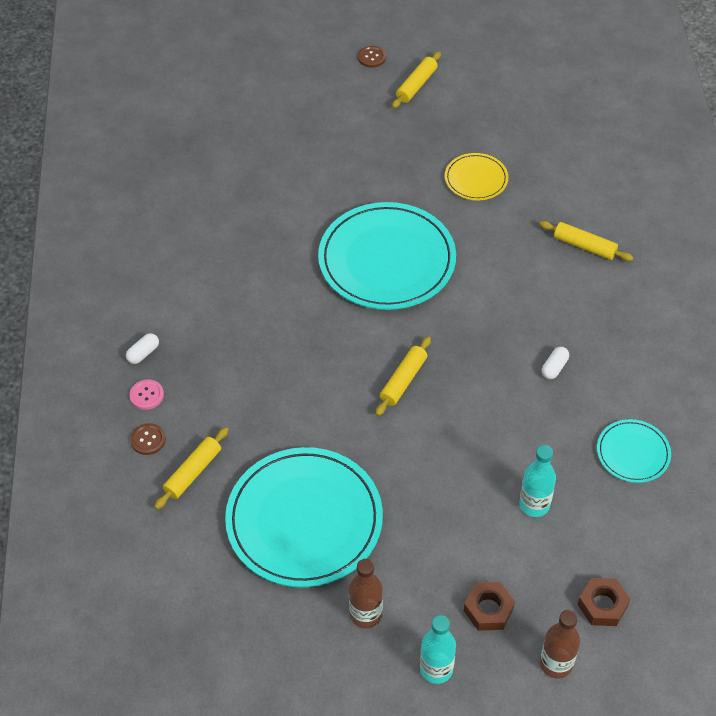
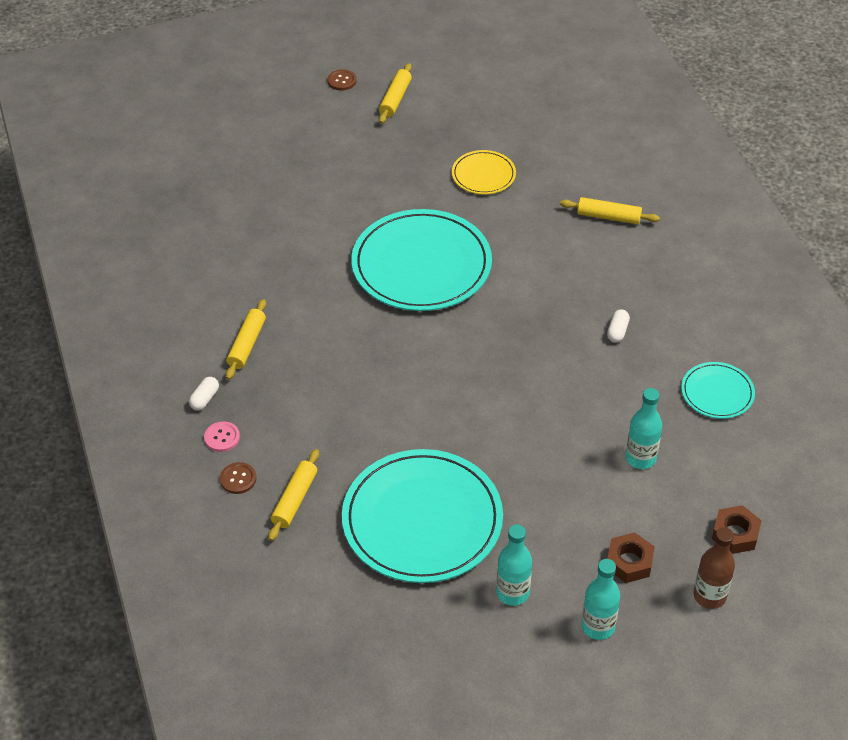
camera: 15 degrees left, 5 degrees down
(366, 614) = (512, 593): brown bottle -> turquoise bottle
(403, 380) = (476, 372): yellow rolling pin -> yellow rolling pin (247, 344)

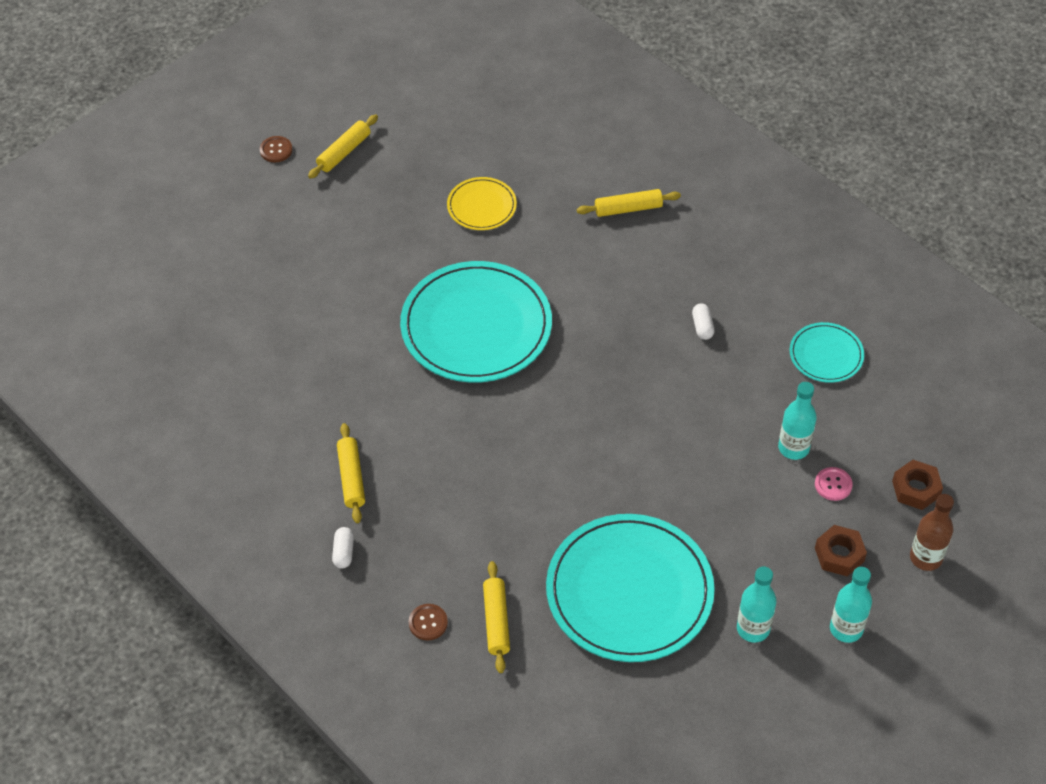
camera: 25 degrees left, 5 degrees up
(222, 437) = (386, 586): pink button -> pink button (833, 485)
(395, 99) = (344, 152): yellow rolling pin -> yellow rolling pin turned 45 degrees clockwise

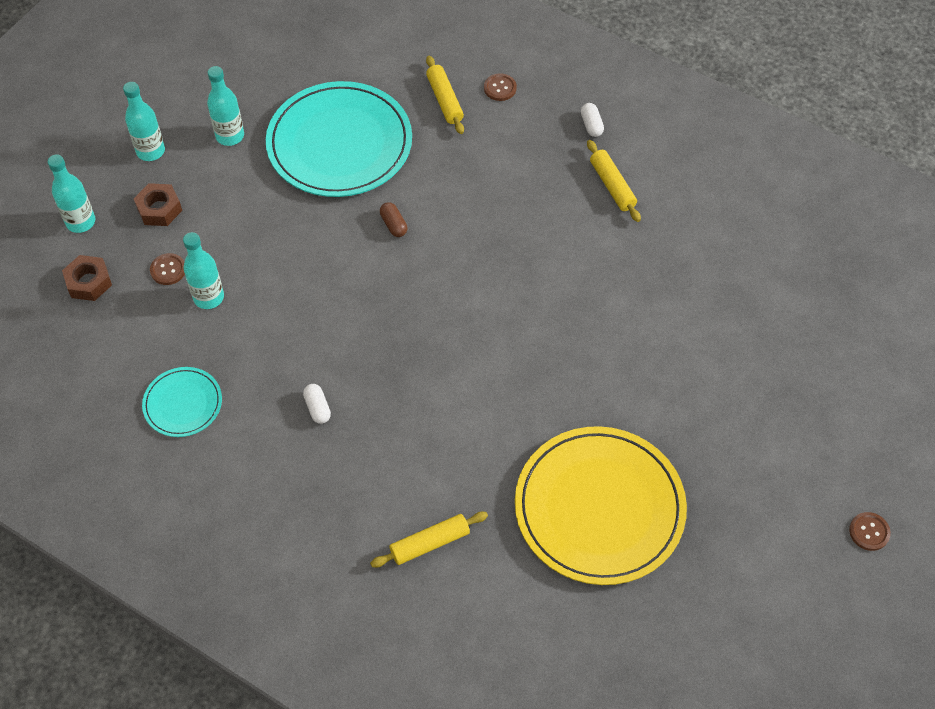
camera: 165 degrees right, 5 degrees up
(344, 152) = (789, 548): yellow rolling pin -> none
(476, 326) = (553, 357): turquoise plate -> none
(481, 206) = (599, 508): yellow plate -> yellow plate, size x2.07
(592, 484) = (393, 225): none -> brown capsule
(833, 485) = (168, 270): pink button -> brown button
(925, 558) = (81, 222): brown bottle -> turquoise bottle

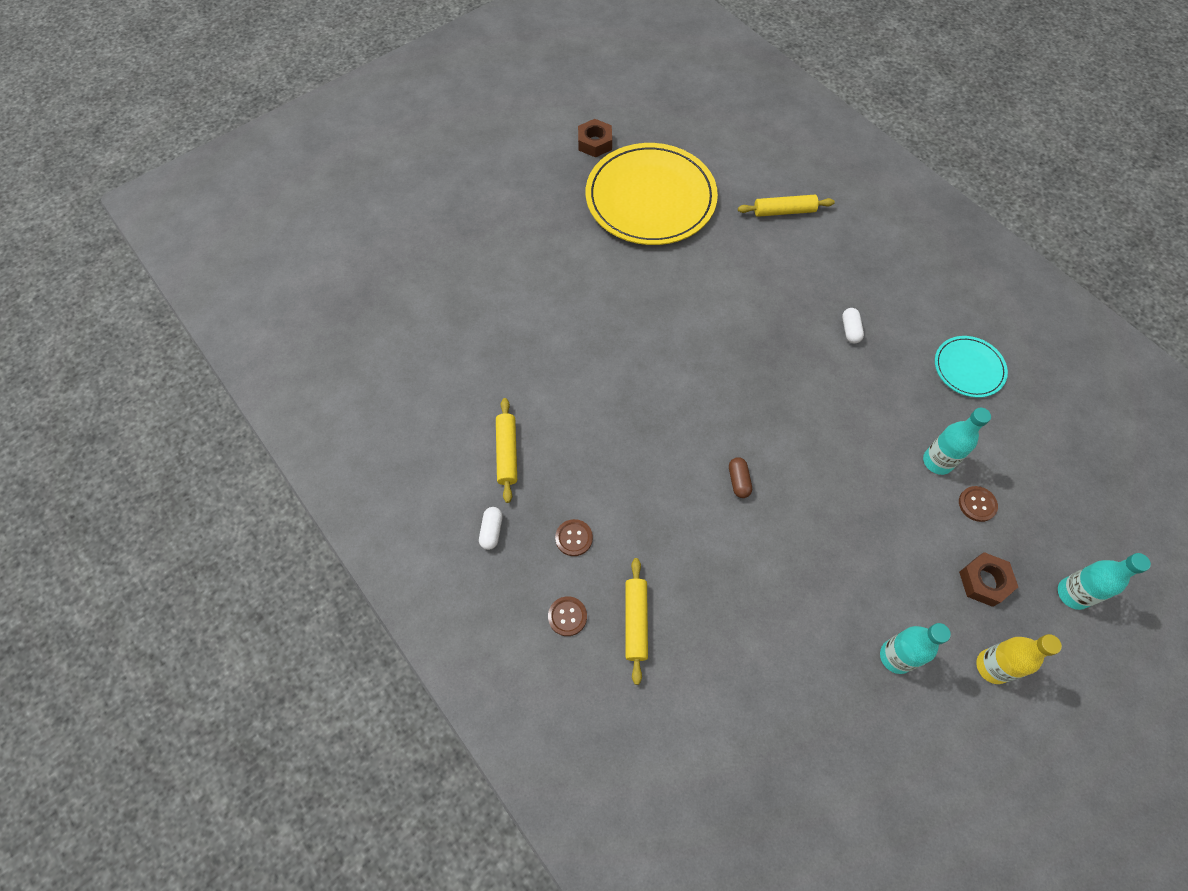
camera: 160 degrees left, 5 degrees up
(89, 282) = (1060, 516): brown nut -> brown nut (595, 143)
(150, 151) = (992, 666): turquoise bottle -> yellow bottle
(339, 143) = (771, 601): turquoise plate -> none
(869, 532) = (472, 133): brown button -> brown button (574, 538)

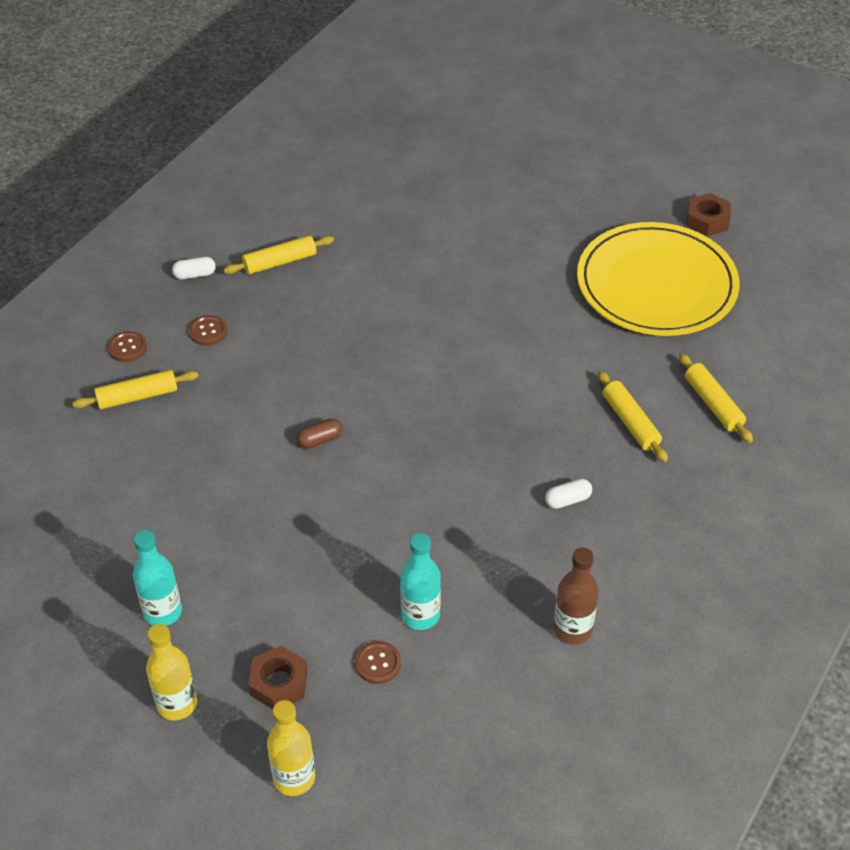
camera: 70 degrees right, 15 degrees down
(786, 265) = (630, 422): none -> yellow rolling pin
(968, 368) = (572, 629): turquoise plate -> brown bottle
(1073, 594) = (294, 778): turquoise bottle -> yellow bottle

